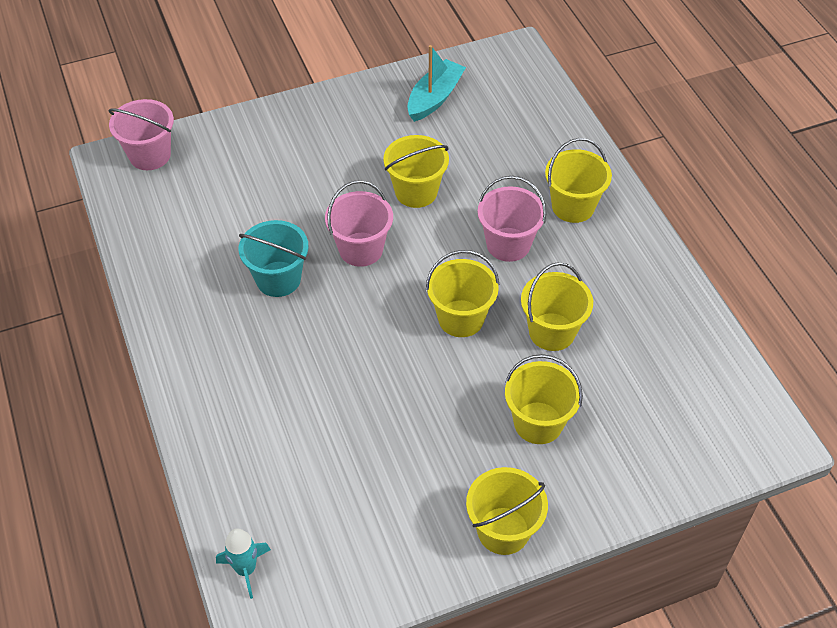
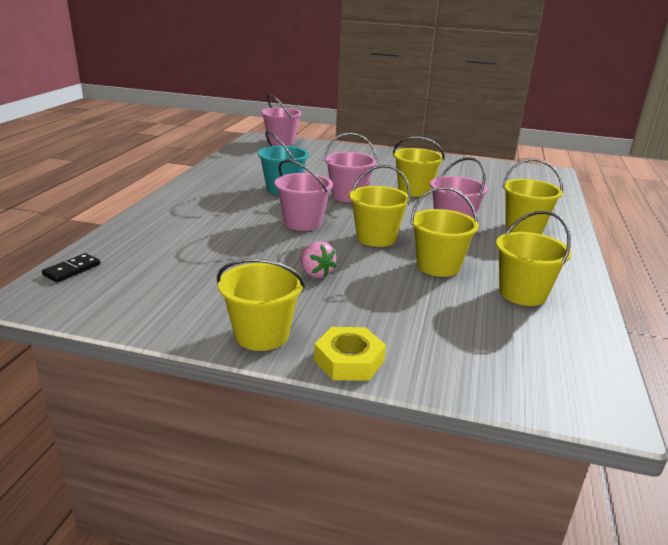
camera: 35 degrees right, 25 degrees down
(246, 569) = (72, 270): turquoise rocket -> black domino
(368, 337) = (303, 223): none -> pink bucket
(434, 98) = (472, 170): turquoise boat -> none
(463, 417) = (315, 273): none -> pink strawberry
(538, 423) = (369, 298): yellow bucket -> yellow bucket (522, 293)
(591, 512) = (349, 360): none -> yellow nut

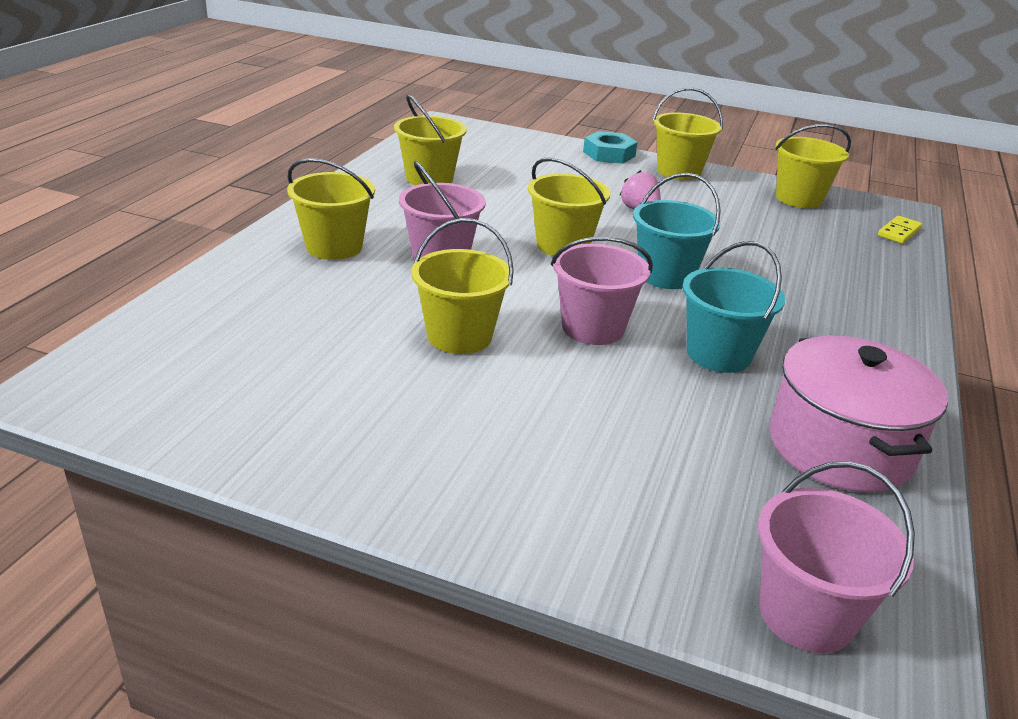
camera: 175 degrees left, 5 degrees up
(72, 270) = (899, 232): black domino -> yellow domino
(244, 166) = (840, 447): none -> pink pot
(303, 223) = (666, 275): pink bucket -> turquoise bucket
(349, 360) = (609, 154): yellow nut -> turquoise nut
(438, 266) = (500, 208): yellow bucket -> yellow bucket (799, 198)

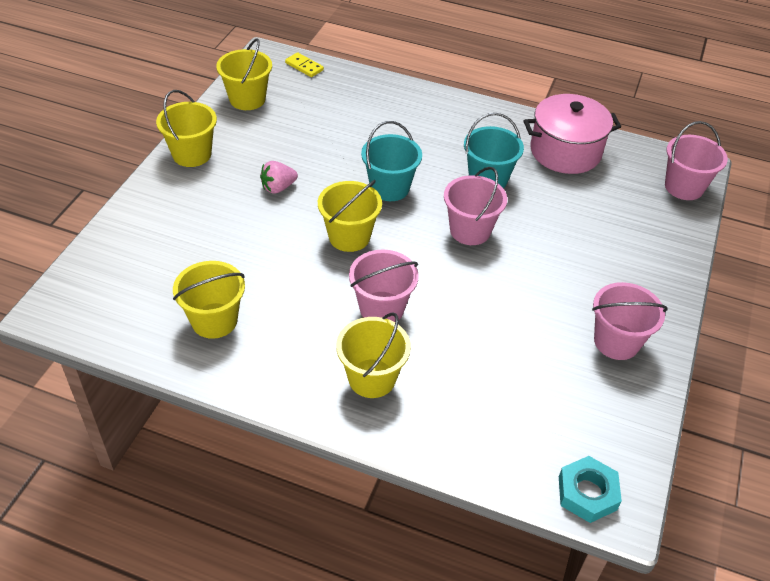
camera: 90 degrees left, 15 degrees up
(354, 435) = (616, 342): none -> pink bucket
(459, 336) = (496, 296): yellow bucket -> none
(609, 154) = (148, 192): turquoise nut -> turquoise nut (587, 493)

